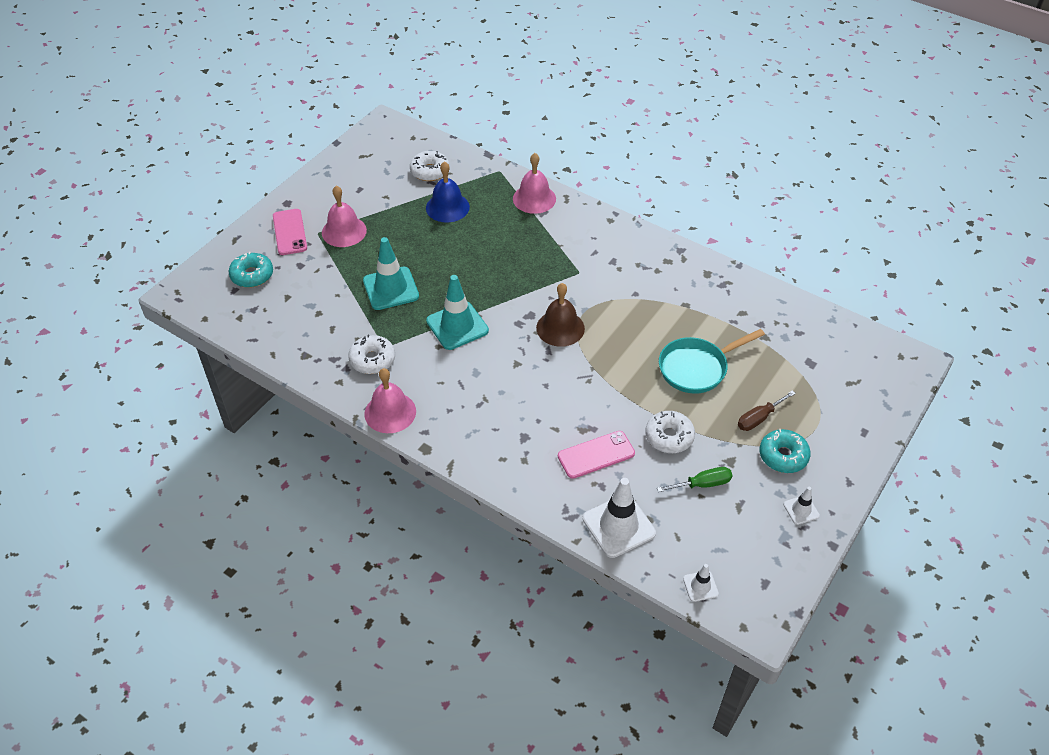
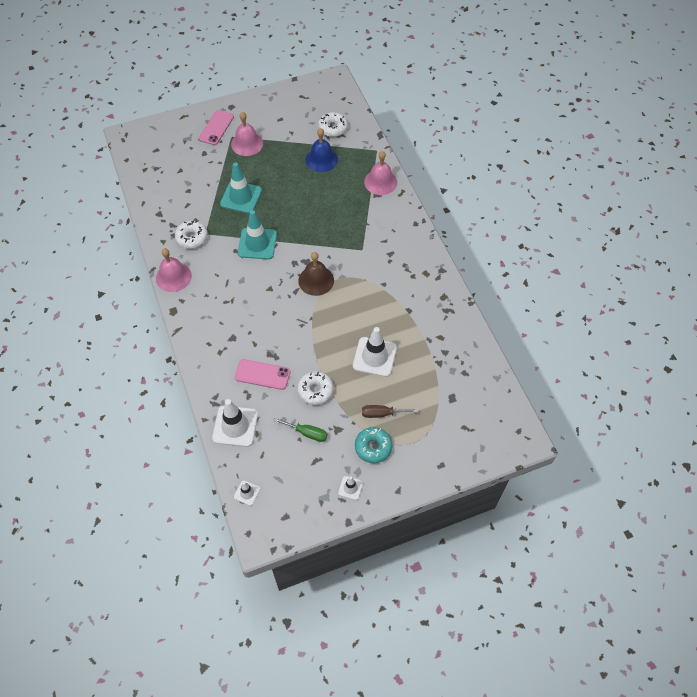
camera: 35 degrees right, 10 degrees up
(252, 275) = (173, 145): turquoise donut -> none
(696, 368) = (374, 357): turquoise pan -> white traffic cone

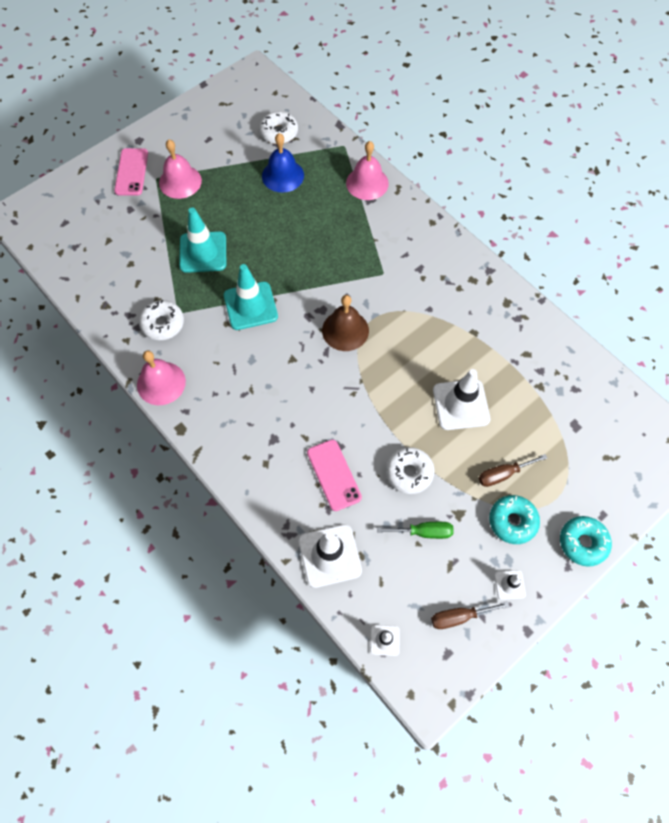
camera: 20 degrees left, 5 degrees up
(262, 375) = (333, 475): pink phone -> pink phone turned 75 degrees clockwise
(305, 496) = (459, 617): none -> brown screwdriver
(417, 478) = (583, 543): none -> turquoise donut

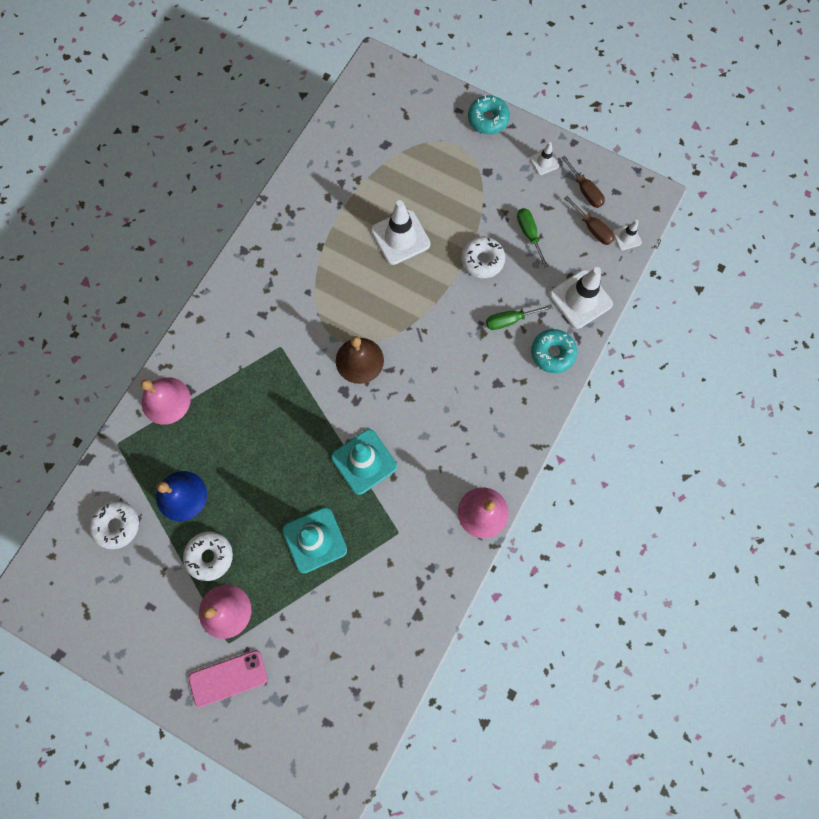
camera: 110 degrees left, 10 degrees up
(163, 324) = (417, 542): white donut -> white donut (210, 556)
(333, 475) = (509, 320): pink phone -> green screwdriver
(503, 474) = (453, 188): brown screwdriver -> brown screwdriver (592, 228)
(512, 521) = (491, 172): turquoise donut -> turquoise donut (552, 353)

